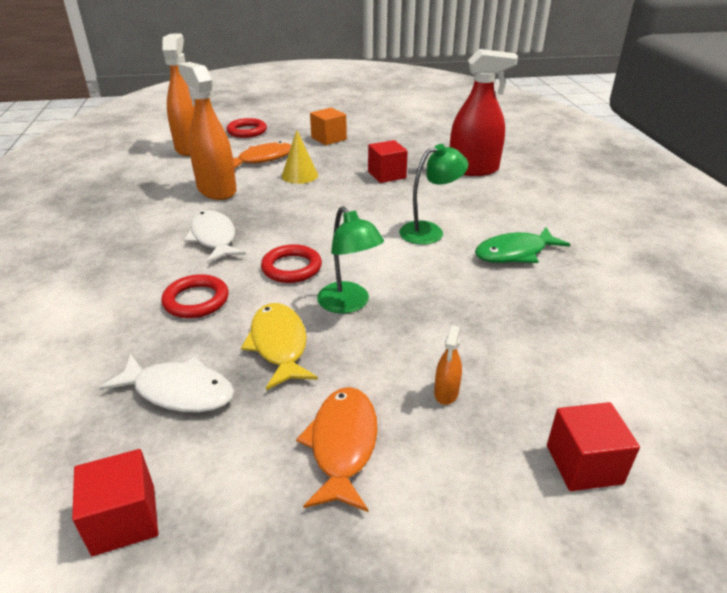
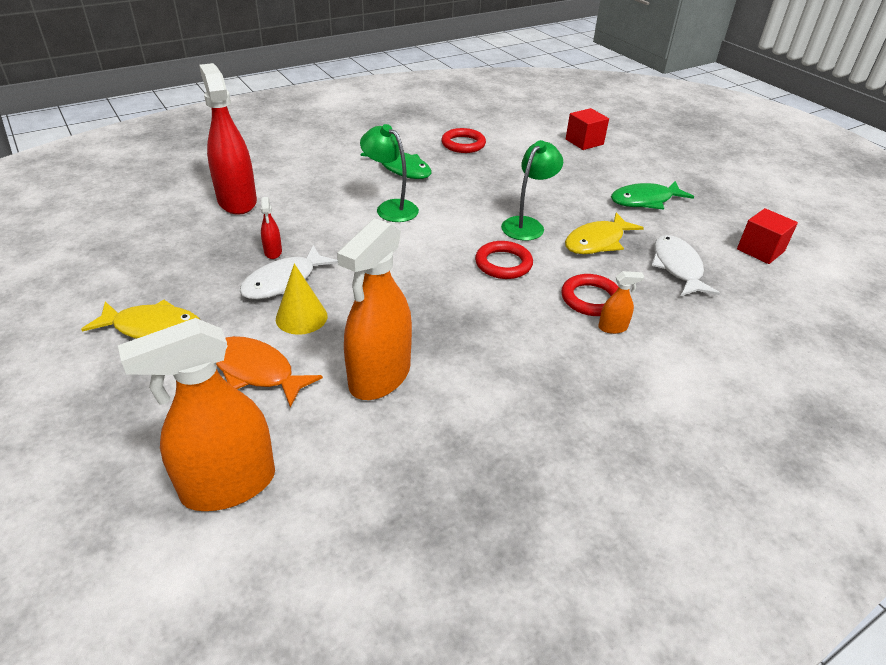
camera: 115 degrees left, 5 degrees up
(214, 238) = (492, 329): white fish -> white fish (284, 282)
(247, 131) = (128, 439): red ring -> red ring (463, 144)
(328, 138) = (153, 328): orange cube -> yellow fish
(342, 445) = (645, 201): orange fish -> green fish
(387, 175) = (273, 252): red cube -> red spray bottle
(446, 393) = (576, 178): orange spray bottle -> orange spray bottle (612, 327)

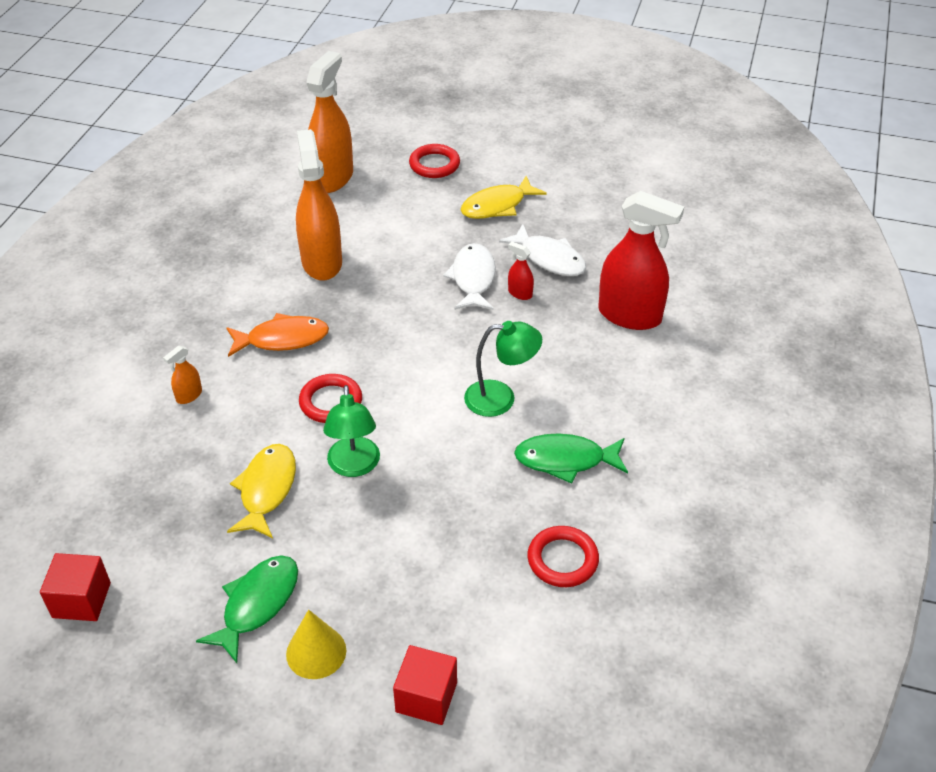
camera: 140 degrees right, 5 degrees up
(257, 371) = (398, 223): orange fish -> orange fish (282, 339)
(301, 317) = (422, 264): yellow cone -> yellow cone (316, 652)
(591, 299) = (225, 413): red ring -> red ring (434, 164)
(677, 267) = (165, 507): white fish -> white fish (549, 258)

